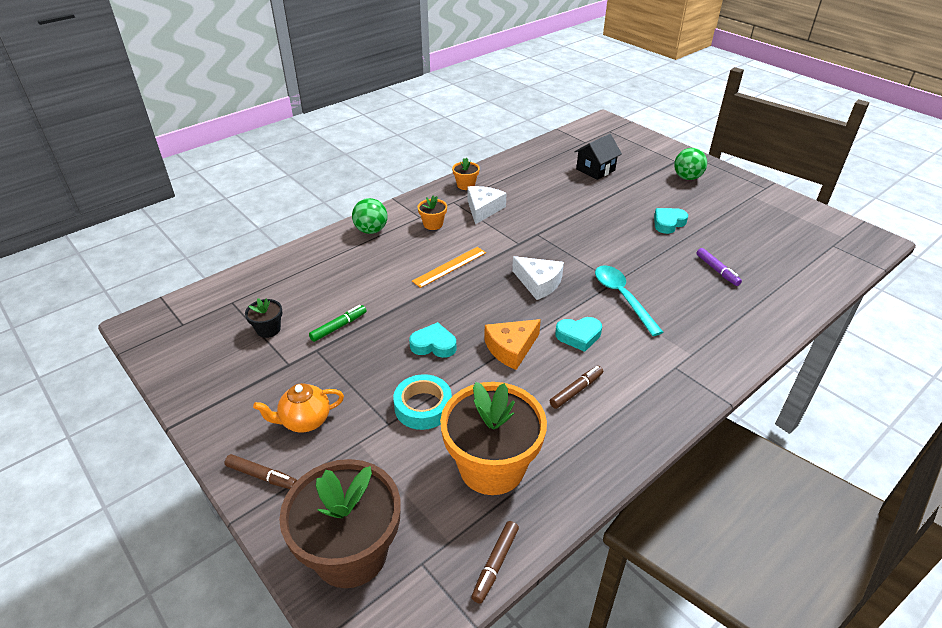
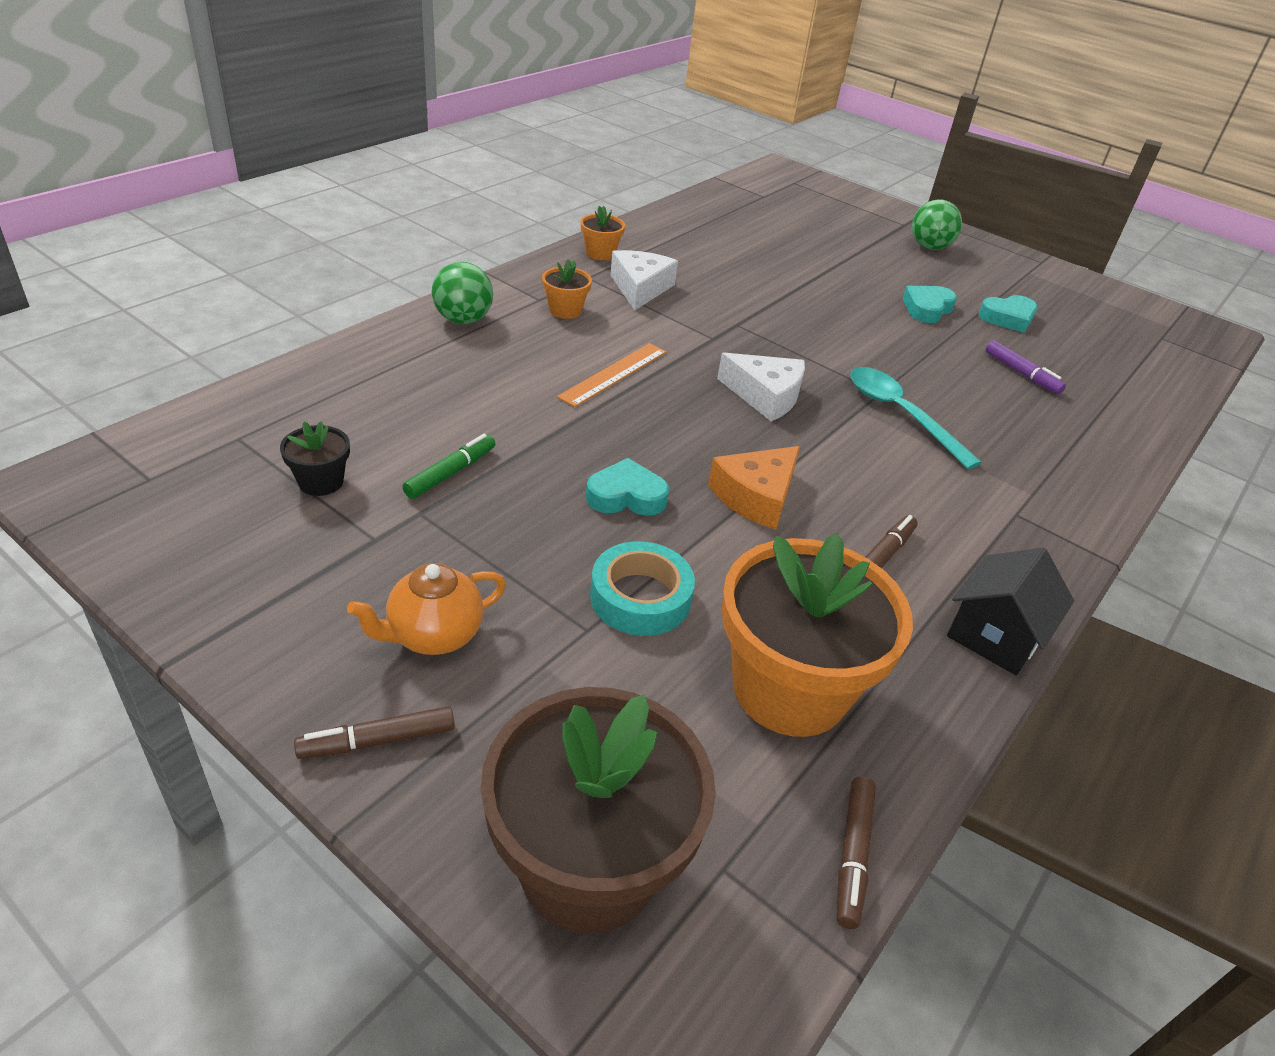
camera: 15 degrees left, 0 degrees up
(262, 476) = (377, 740): brown marker -> brown marker turned 150 degrees clockwise
(578, 336) = (855, 473): turquoise heart -> turquoise heart (1007, 318)
(595, 170) = (793, 234): black house -> black house (995, 635)

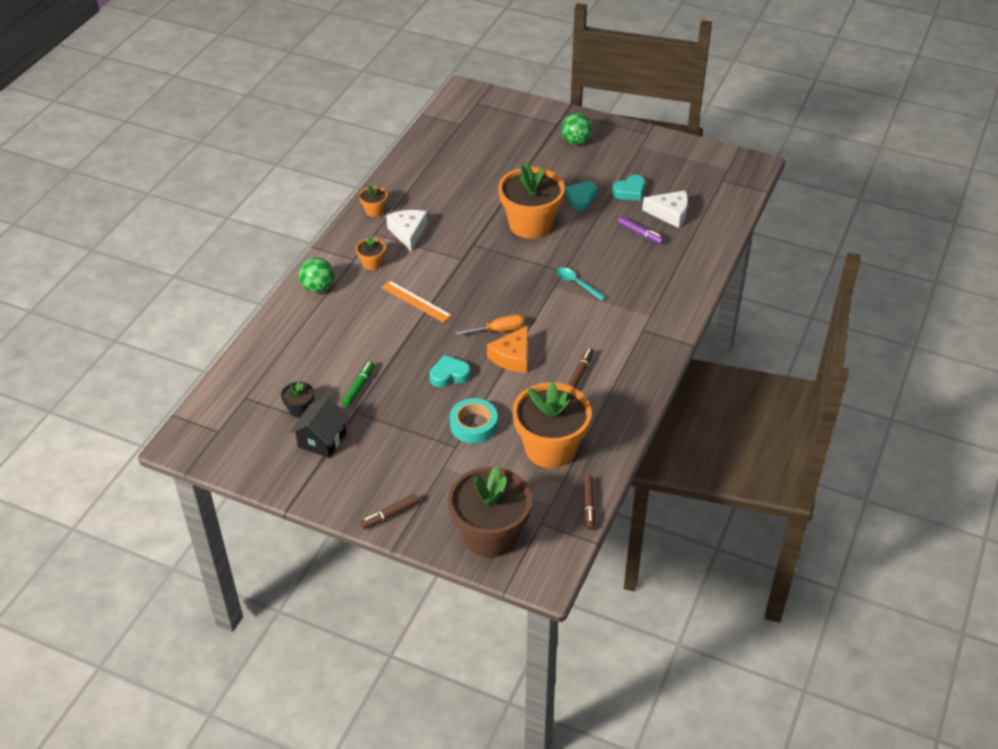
camera: 10 degrees left, 5 degrees up
(433, 635) = (390, 467): orange teapot -> none
(613, 374) = (416, 301): orange ruler -> orange ruler turned 75 degrees counterclockwise
(743, 449) = (499, 330): none -> orange screwdriver
(765, 396) = (501, 292): white cheese -> white cheese (670, 213)
(838, 321) = (530, 224): none -> orange flower pot
(900, 414) = (576, 283): turquoise spoon -> turquoise spoon, size x0.65
(995, 635) = (637, 398): black house -> black house (322, 440)

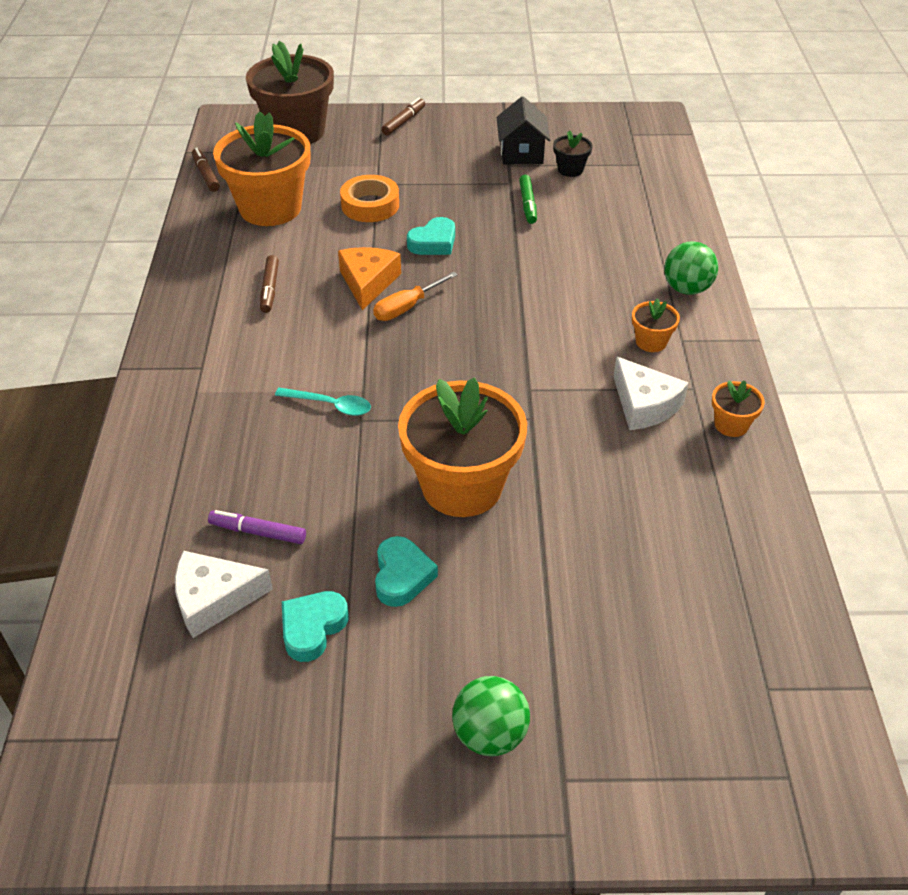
camera: 155 degrees right, 0 degrees up
(416, 301) = (544, 310): orange ruler -> none
(473, 425) = (370, 205): turquoise tape -> orange tape

